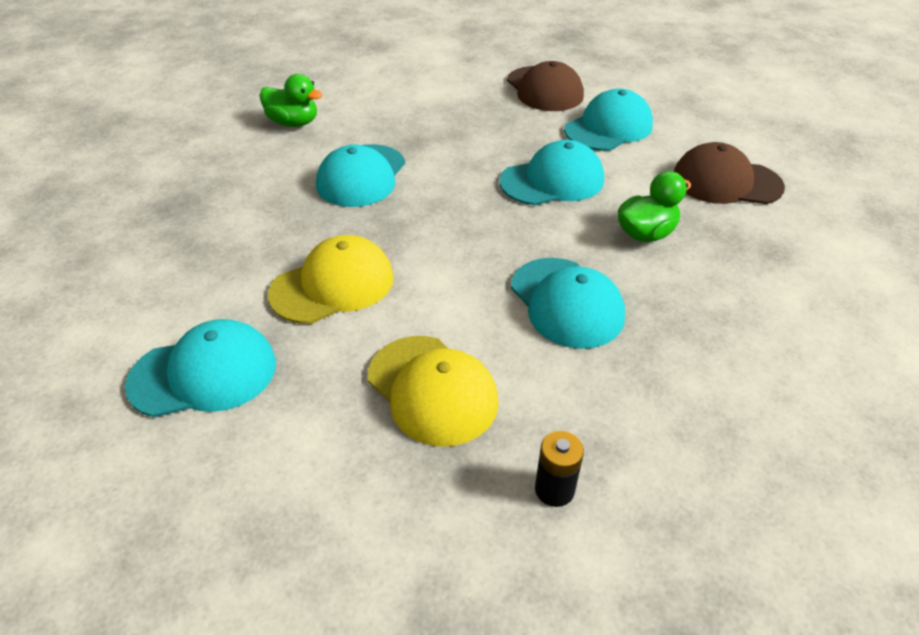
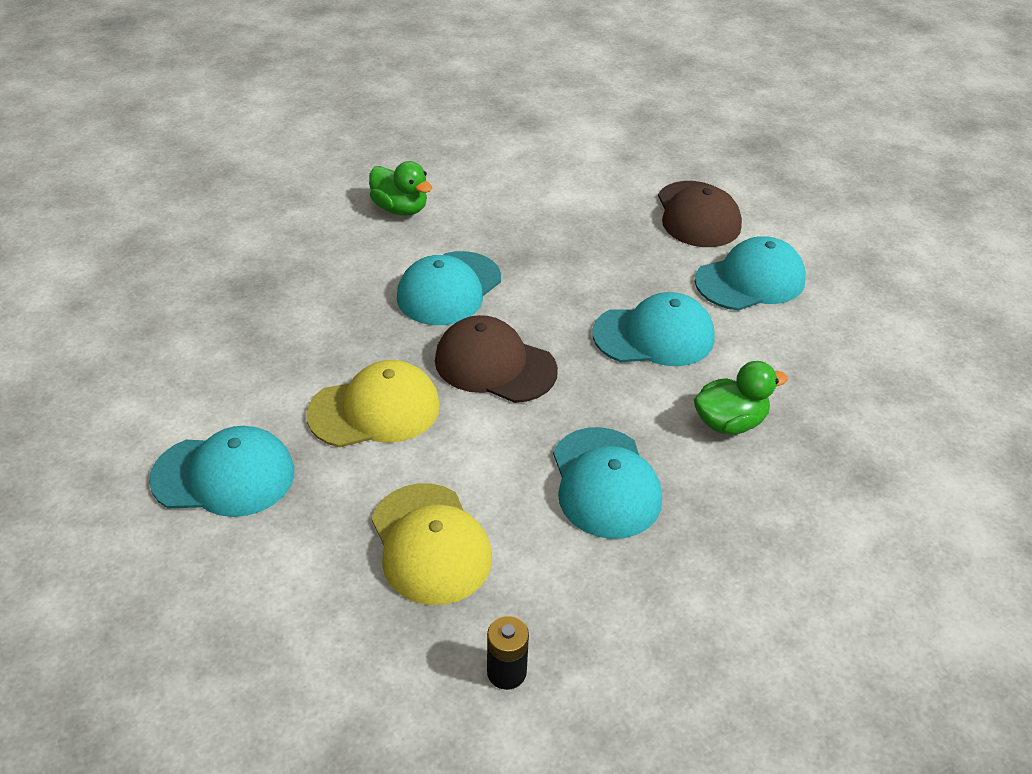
camera: 15 degrees right, 0 degrees up
(726, 182) = (856, 377): brown cap -> brown cap (495, 365)

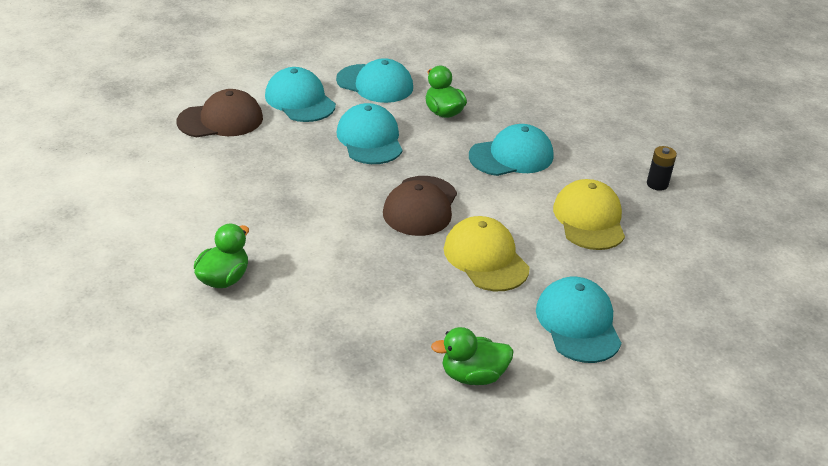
camera: 100 degrees left, 5 degrees down
(186, 365) = (473, 375): none -> green duck
(430, 544) = (589, 219): yellow cap -> yellow cap turned 60 degrees counterclockwise
(449, 289) = (337, 237): turquoise cap -> turquoise cap (375, 84)

